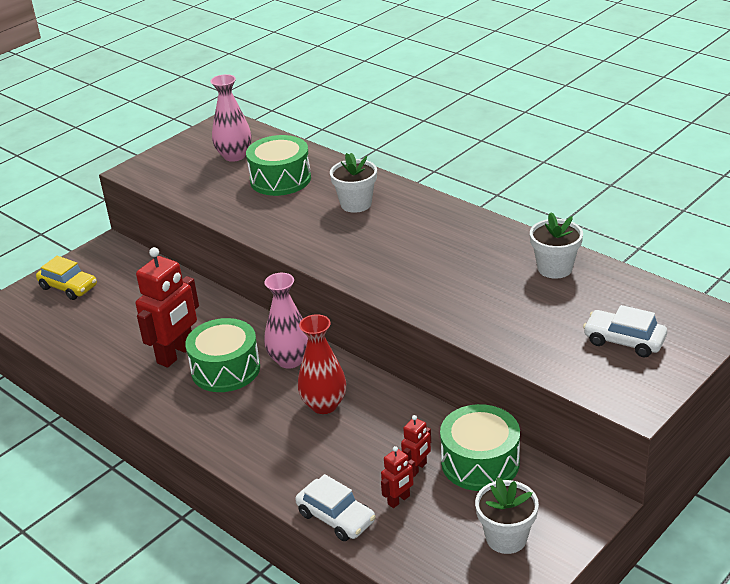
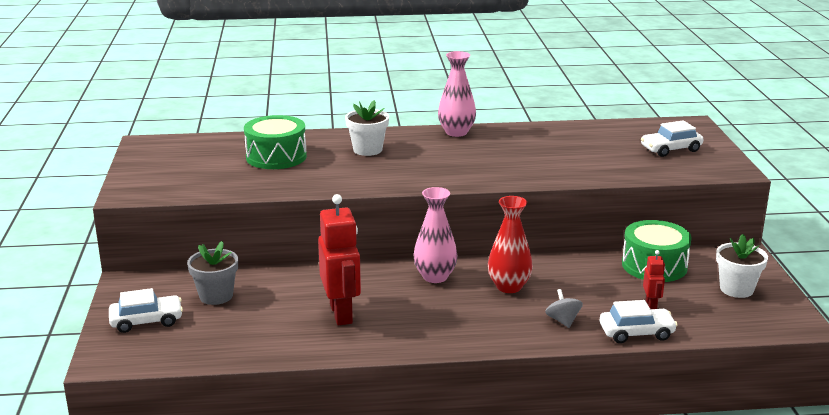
camera: 50 degrees left, 10 degrees down
(68, 287) = (146, 321): yellow car -> white car
(134, 289) = (216, 296): none -> grey flower pot
(225, 369) = (399, 303): green drum -> none
(234, 156) = (202, 157): pink vase -> pink vase (456, 132)
(303, 465) = (563, 321): none -> grey spinning top
(417, 468) = (629, 286): red robot -> none
(554, 268) = (565, 134): white flower pot -> none

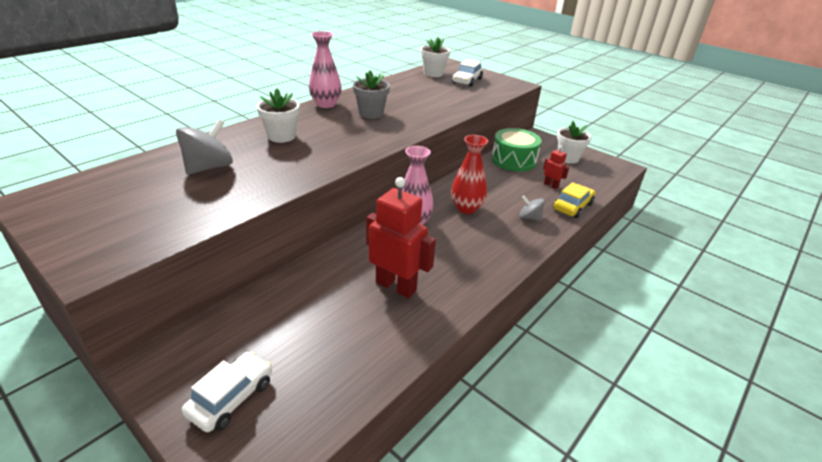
camera: 45 degrees left, 10 degrees up
(216, 296) = (267, 328): grey flower pot -> grey flower pot (371, 113)
(276, 157) = (209, 167): green drum -> grey spinning top
(636, 332) = (572, 206): white car -> yellow car
(643, 130) = (433, 74): none -> white flower pot

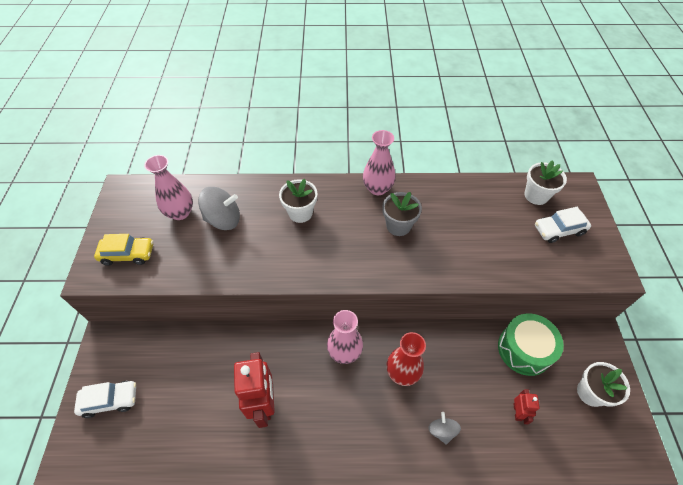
camera: 50 degrees right, 20 degrees up
(148, 183) = (180, 212): none -> pink vase
(572, 206) = (501, 455): yellow car -> yellow car (128, 254)

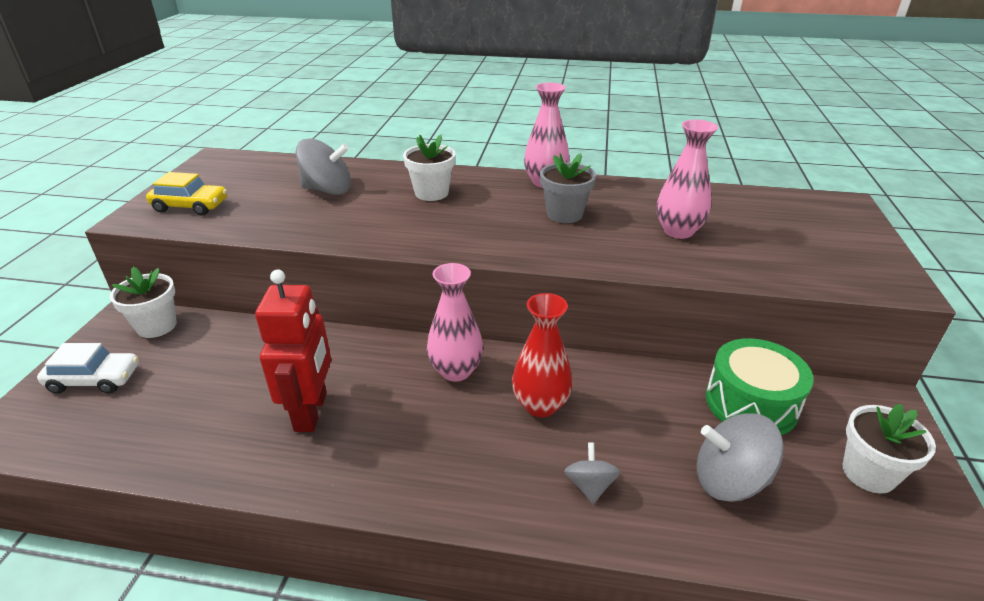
camera: 10 degrees right, 20 degrees down
(180, 212) = (276, 180): pink vase -> pink vase (678, 231)
(517, 412) = (729, 480): red robot -> grey spinning top
(536, 195) = (777, 206): white flower pot -> white flower pot (157, 326)
(559, 230) = (809, 238): white car -> none

